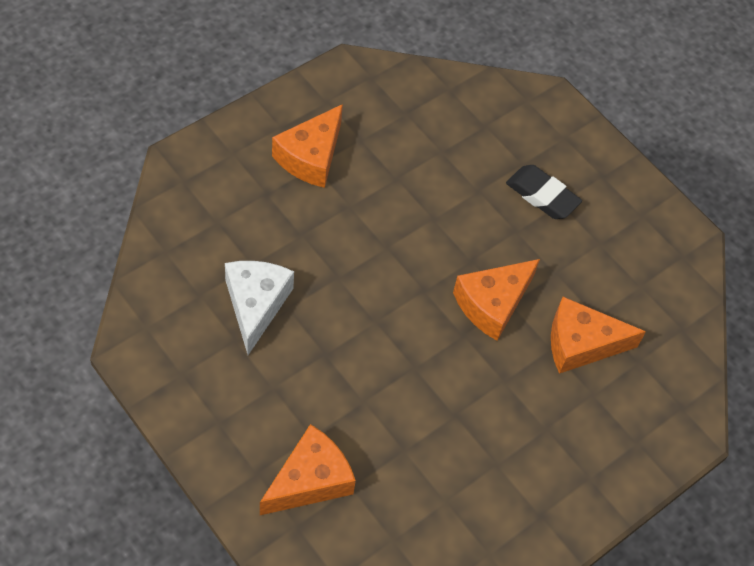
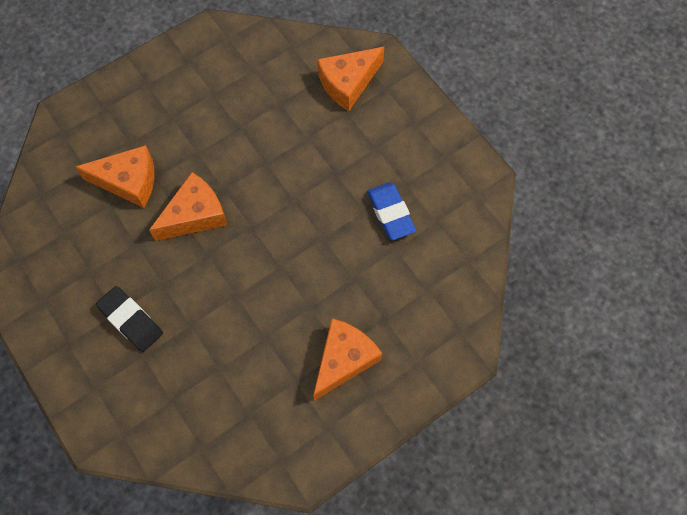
camera: 170 degrees left, 10 degrees up
(256, 305) = (390, 213): white cheese -> blue eraser

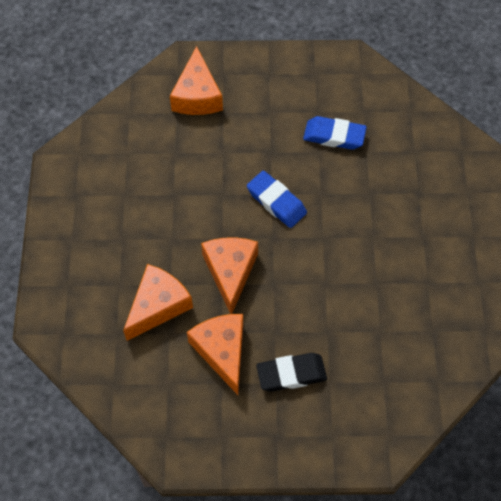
camera: 55 degrees left, 5 degrees down
(288, 208) = (276, 202): none -> blue eraser
(344, 360) = (433, 239): orange cheese -> orange cheese (222, 351)

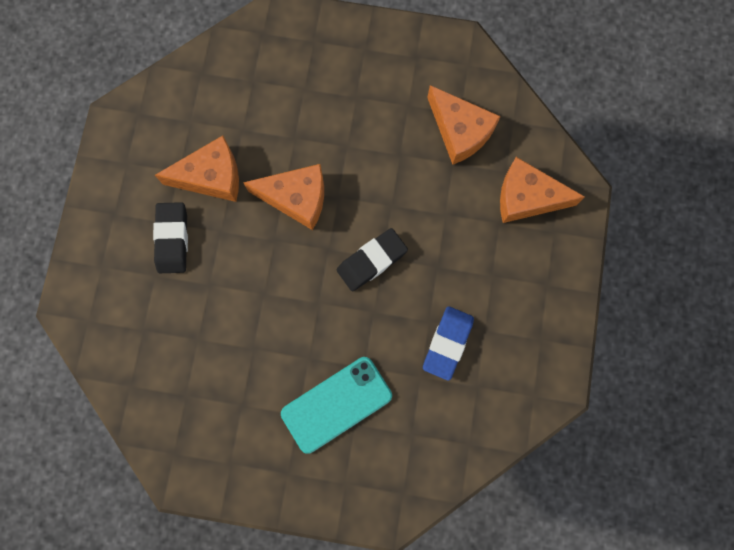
camera: 100 degrees right, 15 degrees up
(158, 306) = (273, 123): orange cheese -> orange cheese (460, 131)
(276, 202) = (371, 261): blue eraser -> black eraser
(406, 209) = (336, 404): none -> turquoise phone

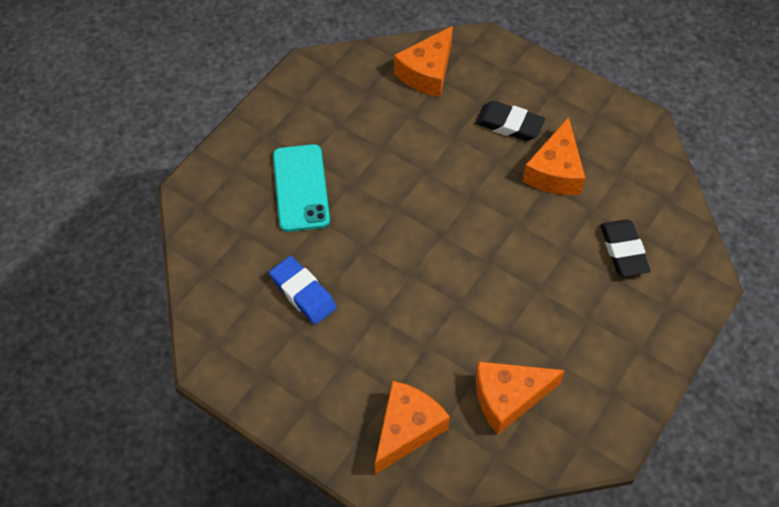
camera: 115 degrees right, 20 degrees down
(296, 198) = (503, 228): orange cheese -> orange cheese (427, 72)
(371, 261) = (412, 264): black eraser -> black eraser (623, 251)

